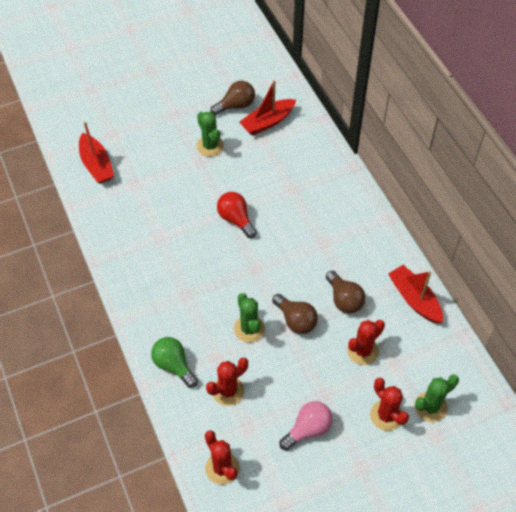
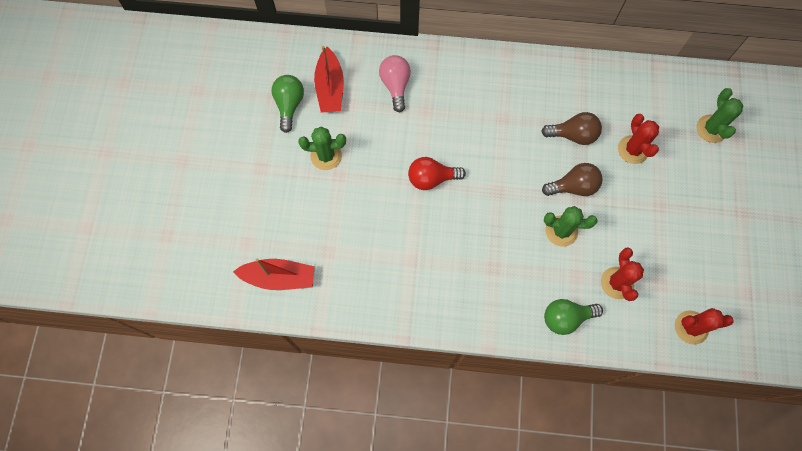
camera: 60 degrees left, 15 degrees up
(236, 105) = (289, 105): brown light bulb -> green light bulb
(308, 429) = (687, 236): pink light bulb -> pink light bulb (395, 85)
(386, 415) = (703, 167): red cactus -> none
(414, 299) = (603, 80): red boat -> none

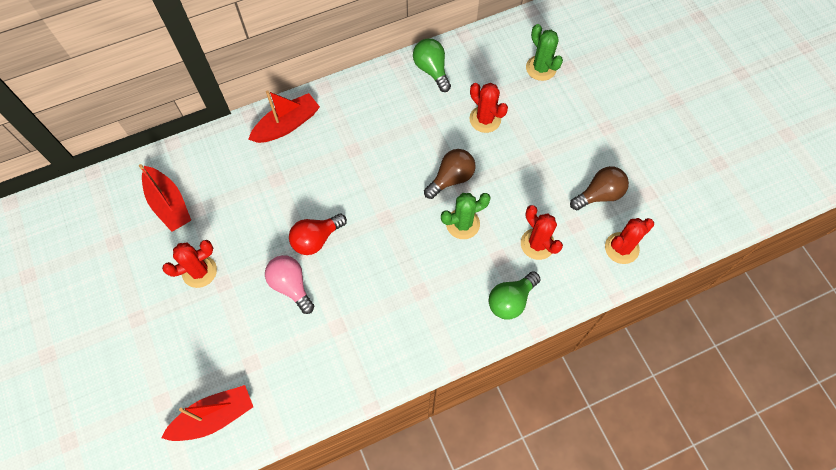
camera: 30 degrees left, 5 degrees down
(289, 105) = (135, 241): green light bulb -> green light bulb (431, 70)
(326, 156) = (199, 271): green cactus -> red cactus
(395, 85) = (234, 170): pink light bulb -> pink light bulb (291, 286)
(458, 68) = (287, 125): none -> red boat
(573, 135) = (425, 133): brown light bulb -> brown light bulb (599, 194)

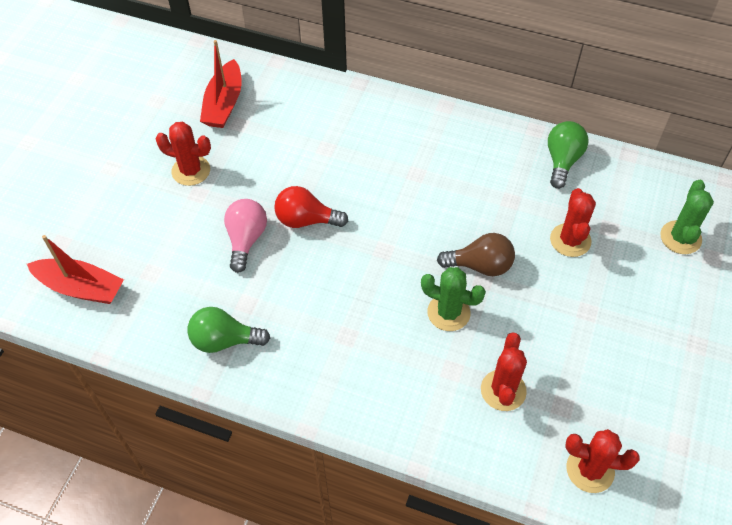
camera: 45 degrees right, 10 degrees down
(287, 125) = (381, 113): red boat -> none
(511, 300) = (421, 417): green light bulb -> green light bulb (224, 340)
(599, 194) = (620, 400): brown light bulb -> none

